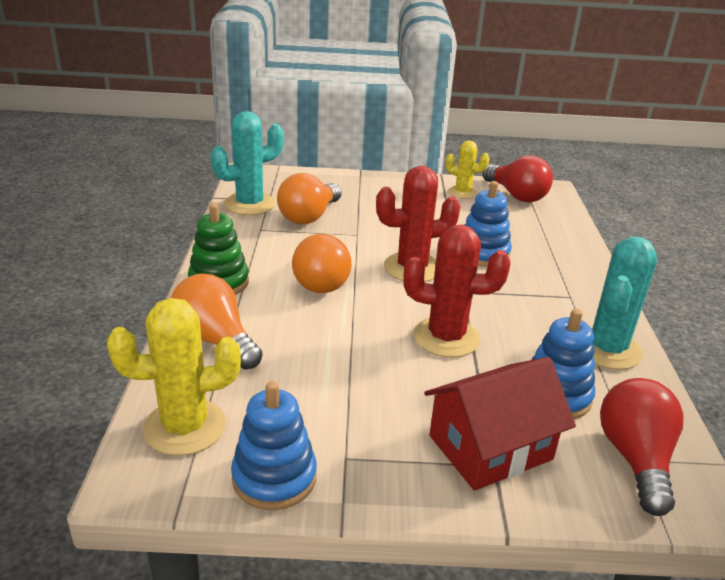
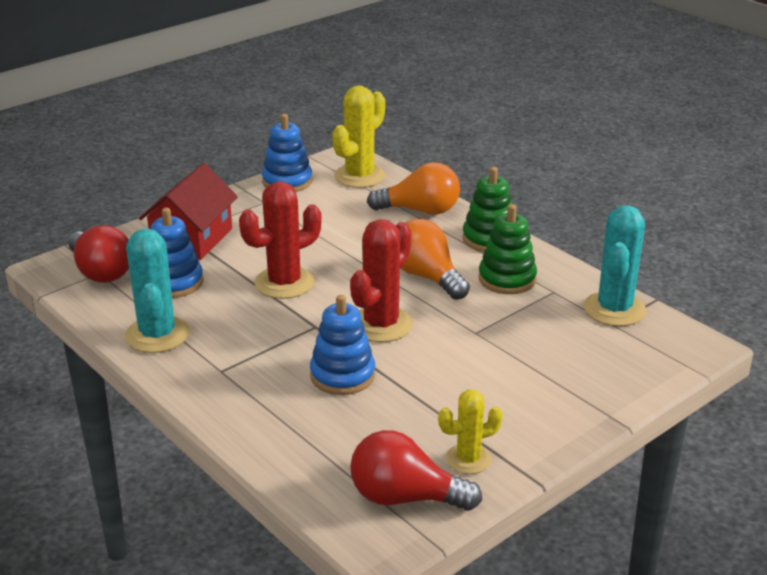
camera: 140 degrees right, 0 degrees up
(272, 250) = (507, 279): none -> green stacking toy
(309, 216) = (545, 326): orange light bulb -> none

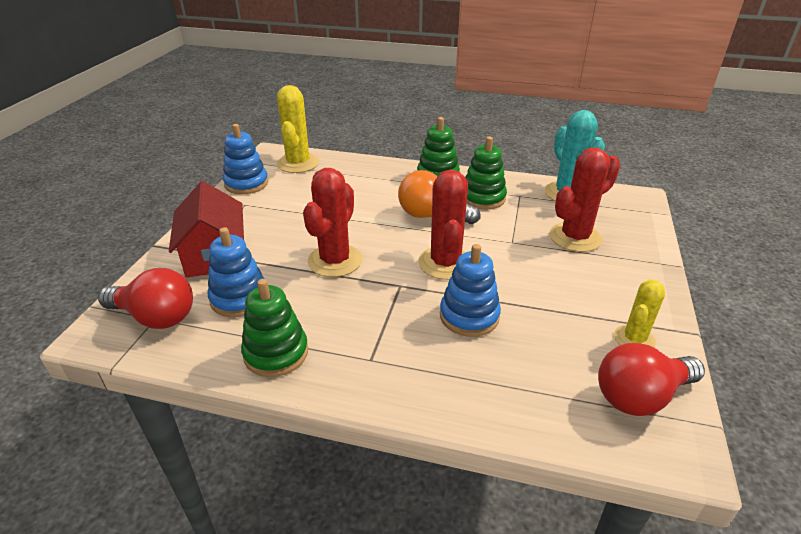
camera: 35 degrees left, 5 degrees up
(157, 335) = (276, 353): turquoise cactus -> green stacking toy
(420, 210) = (369, 173): orange light bulb -> none
(551, 354) = (575, 237): none -> red cactus

